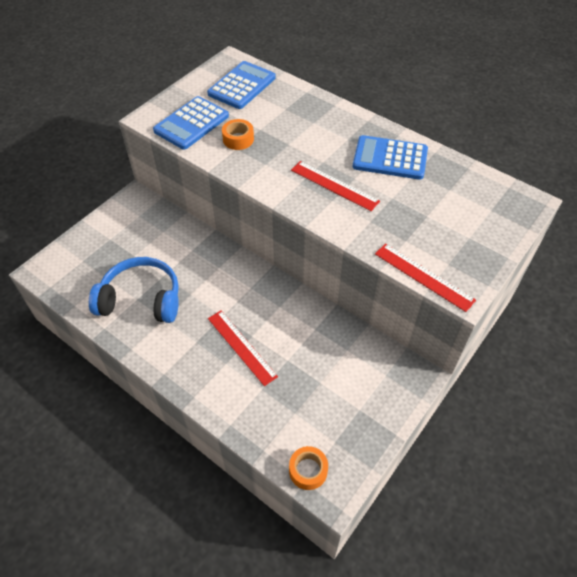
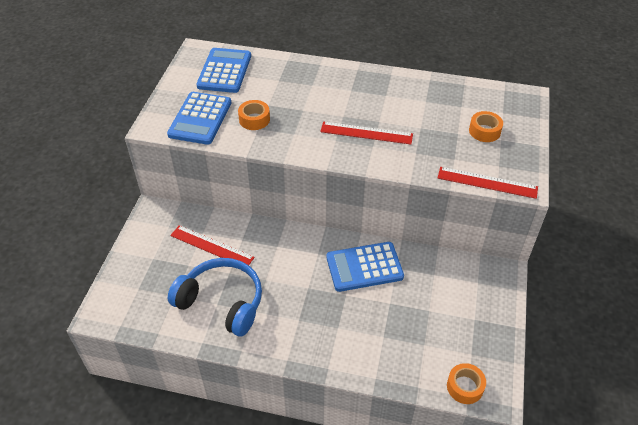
camera: 25 degrees left, 5 degrees down
(141, 299) = (222, 302): blue headphones -> blue headphones turned 45 degrees clockwise
(241, 347) = (343, 308): red ruler -> red ruler (211, 246)
(390, 158) = (397, 96): blue calculator -> blue calculator (364, 267)
(457, 223) = (484, 131): none -> orange tape

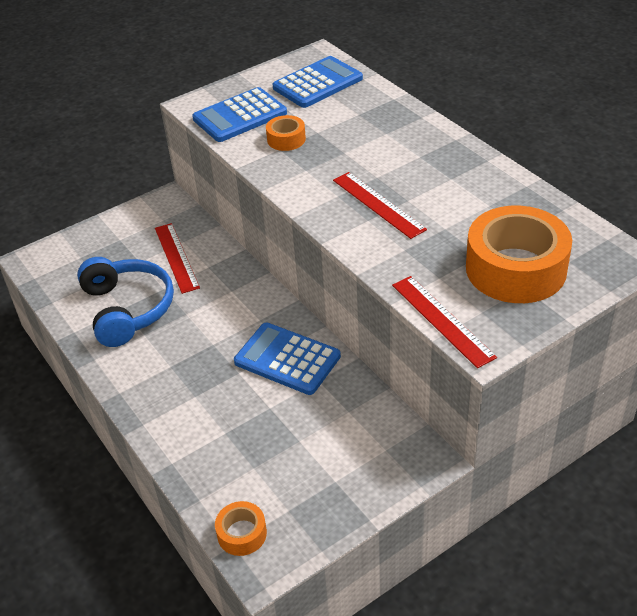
camera: 45 degrees right, 5 degrees down
(484, 131) = (515, 269): orange tape -> orange tape, size x2.15

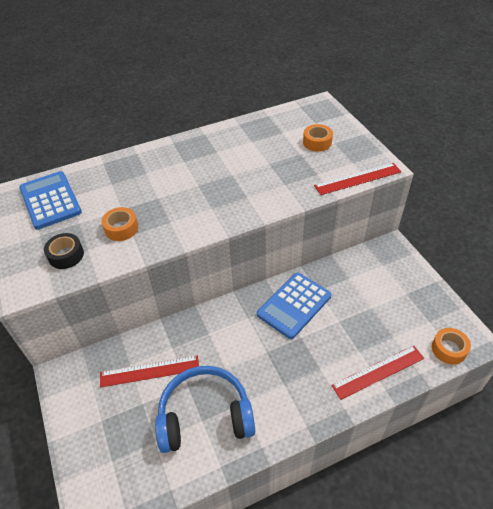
camera: 80 degrees left, 5 degrees up
(240, 116) = (66, 255): blue calculator -> black tape
(378, 204) = (231, 189): red ruler -> red ruler (378, 372)
(515, 269) = (317, 142): orange tape -> orange tape, size x0.47

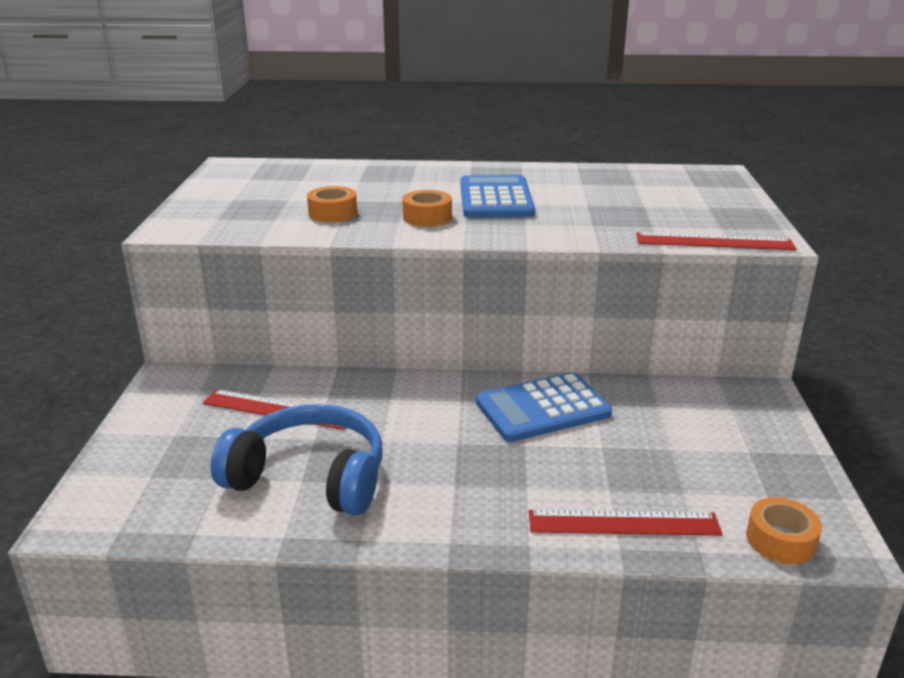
camera: 25 degrees right, 20 degrees down
(50, 200) = (274, 178): blue calculator -> blue calculator (496, 199)
(66, 255) = (245, 218): black tape -> none
(317, 142) = (680, 201): orange tape -> orange tape (427, 217)

